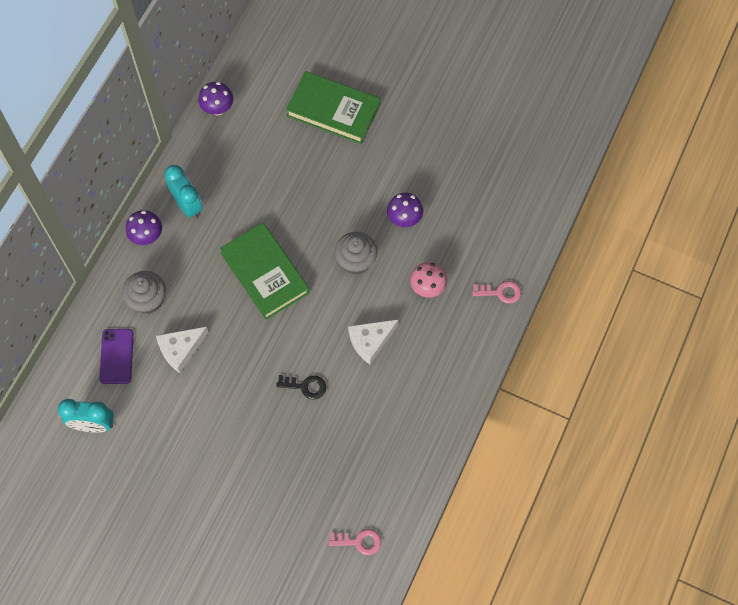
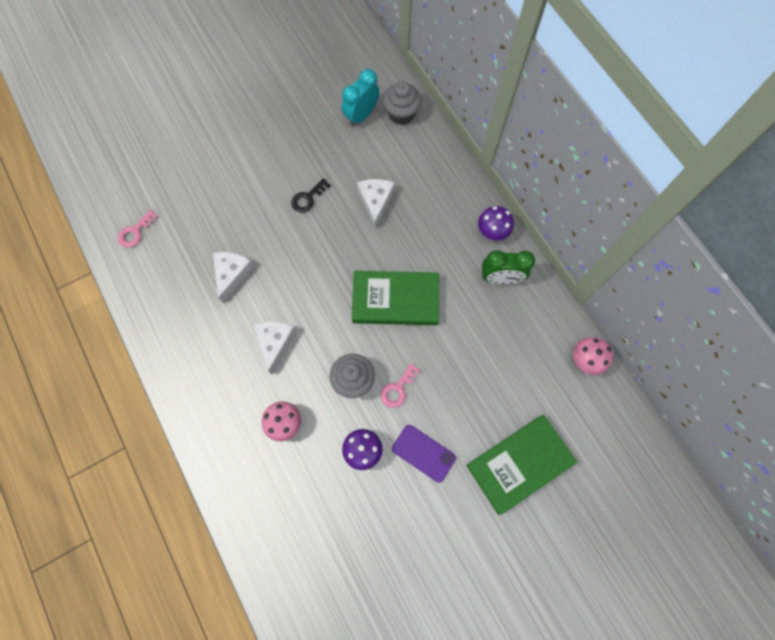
camera: 125 degrees right, 5 degrees up
(117, 356) = (403, 157): purple phone -> purple phone (423, 453)
(148, 300) = (434, 202): grey cupcake -> grey cupcake (401, 114)
(187, 205) = (500, 278): turquoise clock -> green clock
(217, 108) = (585, 360): purple mushroom -> pink mushroom
(305, 386) = (277, 270): black key -> black key (308, 198)
(337, 422) = (232, 274): none -> white cheese
(500, 292) = (232, 485): pink key -> pink key (398, 389)

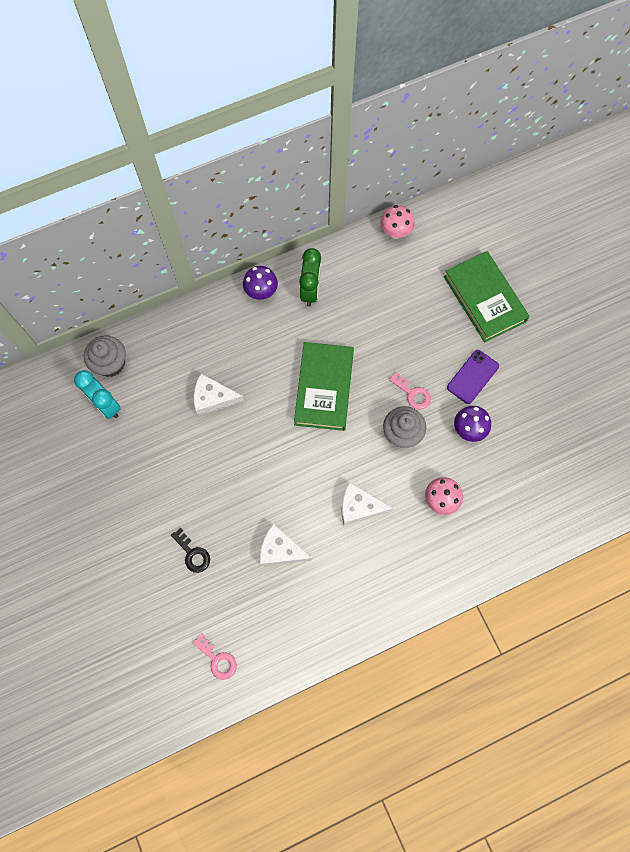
camera: 85 degrees left, 0 degrees up
(308, 198) = (200, 467): black key -> black key (192, 553)

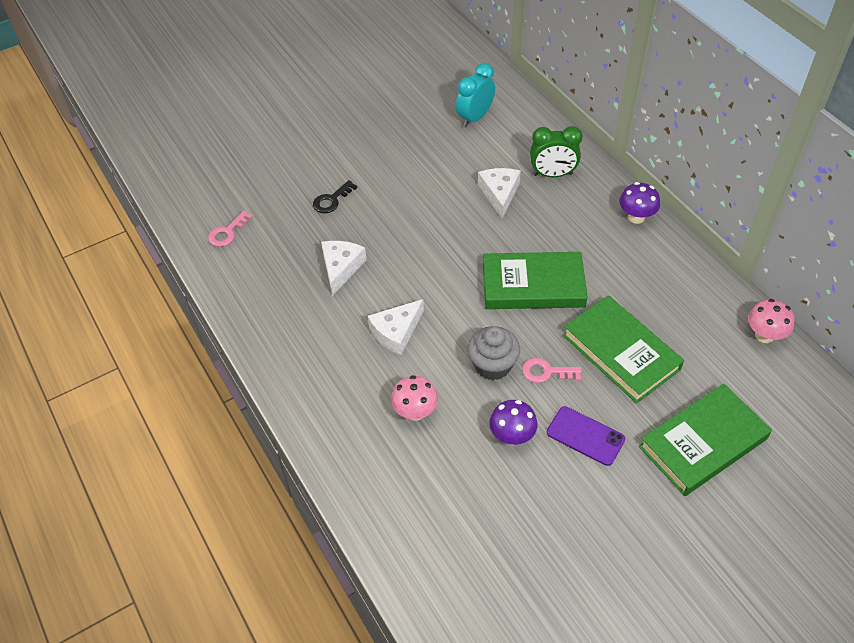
camera: 85 degrees right, 20 degrees down
(110, 363) = (519, 114): grey cupcake -> none
(310, 291) = (652, 260): green clock -> green clock (552, 174)
(359, 507) = (396, 332): white cheese -> white cheese turned 135 degrees counterclockwise
(400, 335) = (621, 352): none -> green book
(412, 393) = (546, 372): pink key -> pink key turned 60 degrees clockwise

